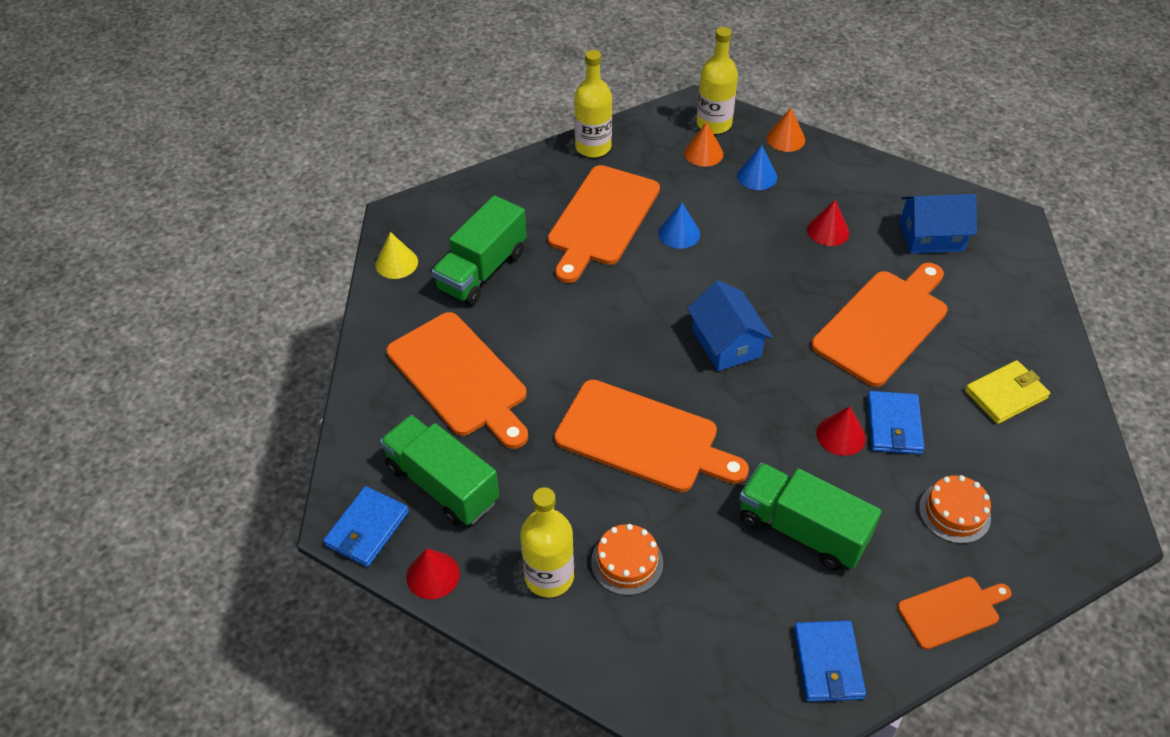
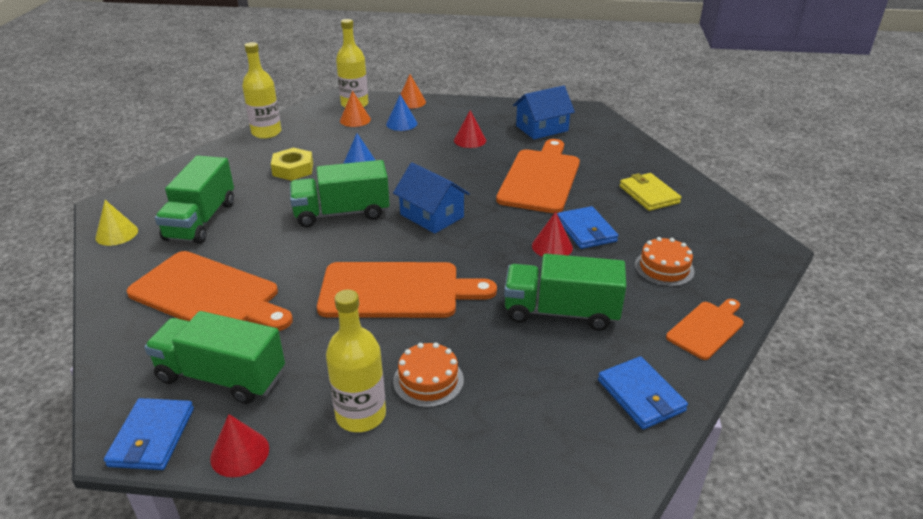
camera: 25 degrees left, 15 degrees down
(602, 219) = (293, 169): orange cutting board -> yellow nut
(629, 307) = (342, 213): none -> green truck
(1005, 394) = (648, 194): yellow wallet -> yellow wallet turned 60 degrees counterclockwise

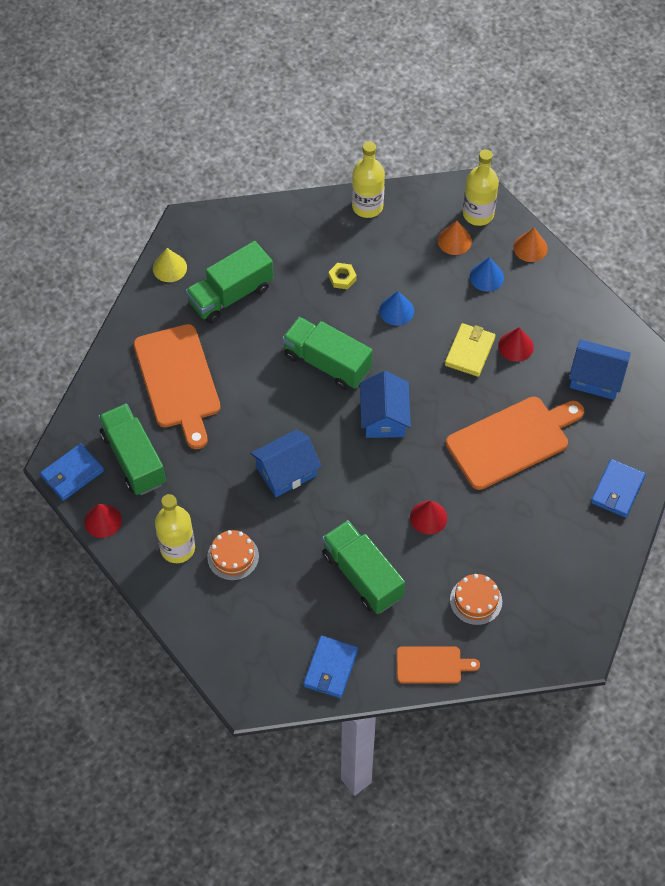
camera: 45 degrees right, 25 degrees up
(293, 169) = (342, 278): yellow nut -> yellow nut, size x0.64
(396, 290) = (286, 471): orange cutting board -> blue house
(586, 230) = (471, 523): blue wallet -> blue wallet (617, 490)
(648, 194) = (569, 528): yellow wallet -> yellow wallet (469, 351)

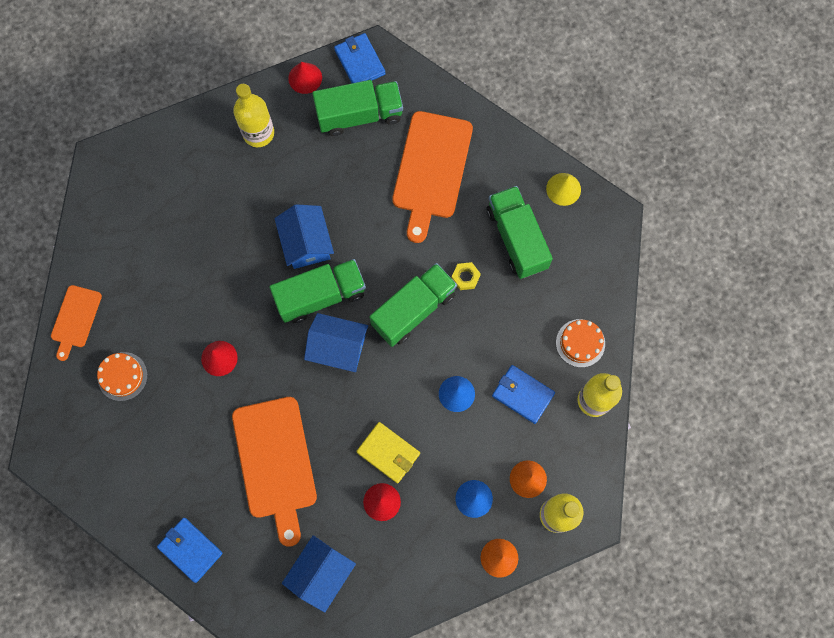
camera: 105 degrees right, 15 degrees up
(178, 381) = (431, 170): orange cutting board -> orange cutting board turned 75 degrees counterclockwise
(233, 556) = (235, 177): orange cake -> orange cake (580, 343)
(330, 668) = (103, 233): blue wallet -> blue wallet (522, 394)
(342, 278) = (509, 350): yellow nut -> yellow nut (465, 277)
(362, 575) = (180, 283): green truck -> green truck (321, 296)

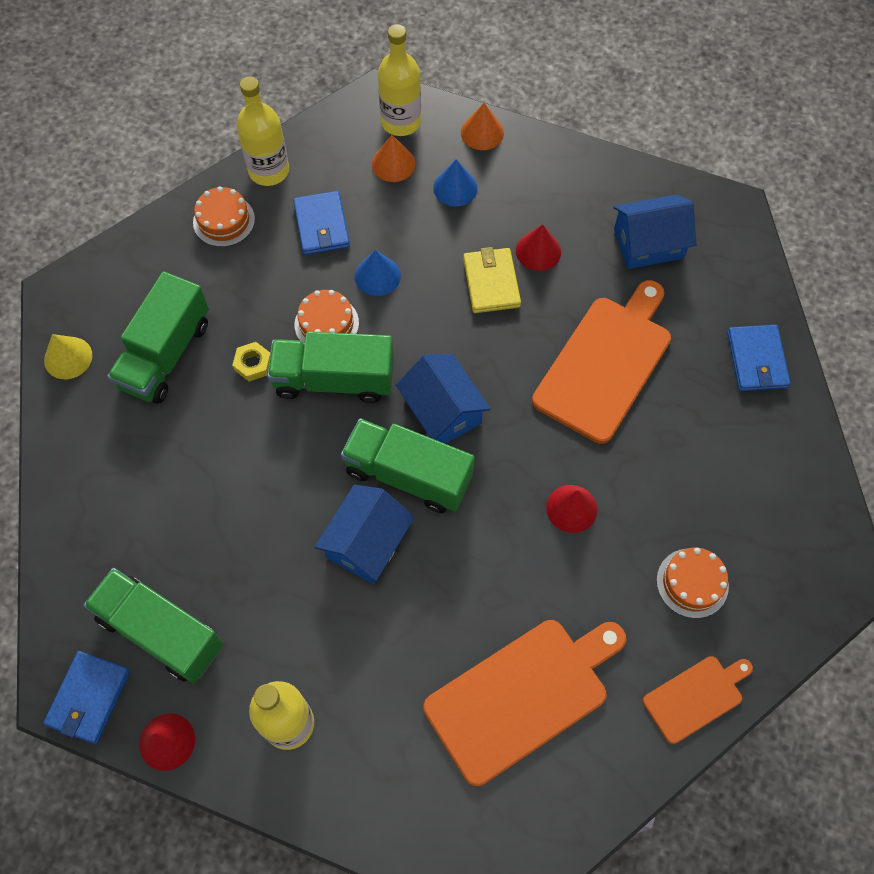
camera: 135 degrees left, 10 degrees down
(431, 170) = (161, 497): orange cutting board -> orange cutting board (522, 696)
(452, 337) = (326, 324): none -> orange cake

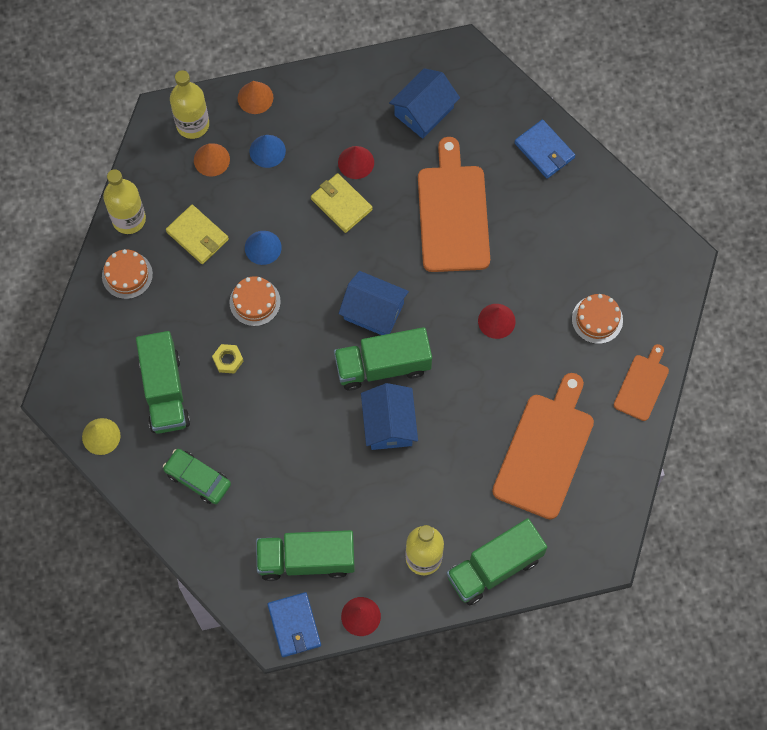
camera: 35 degrees left, 5 degrees up
(123, 464) = (198, 478): none -> green car
(322, 225) = (197, 236): blue wallet -> yellow wallet
(334, 379) = (289, 336): green truck -> green truck (494, 567)

